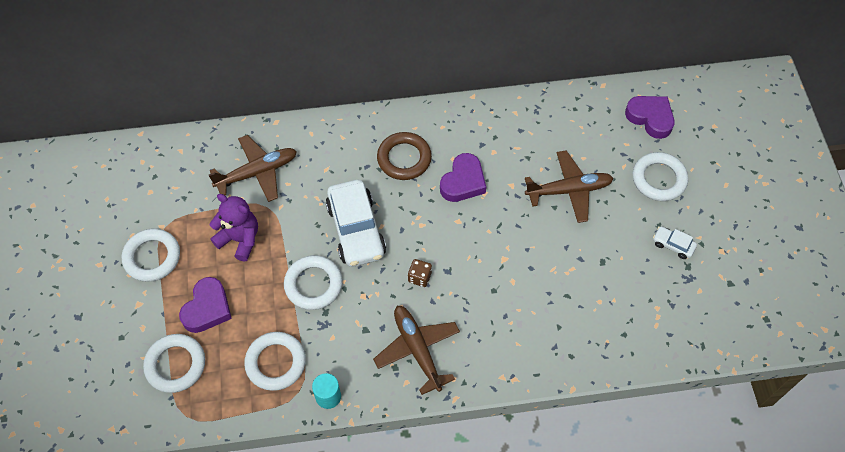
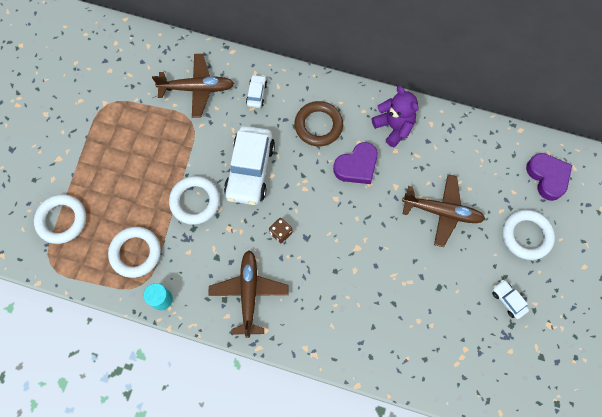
camera: 25 degrees right, 10 degrees up
(152, 257) = (86, 125): white ring -> none
(207, 308) = (106, 185): purple heart -> none
(240, 239) = (157, 139): purple teddy bear -> purple teddy bear (394, 127)
(324, 153) = (256, 94): none -> white car

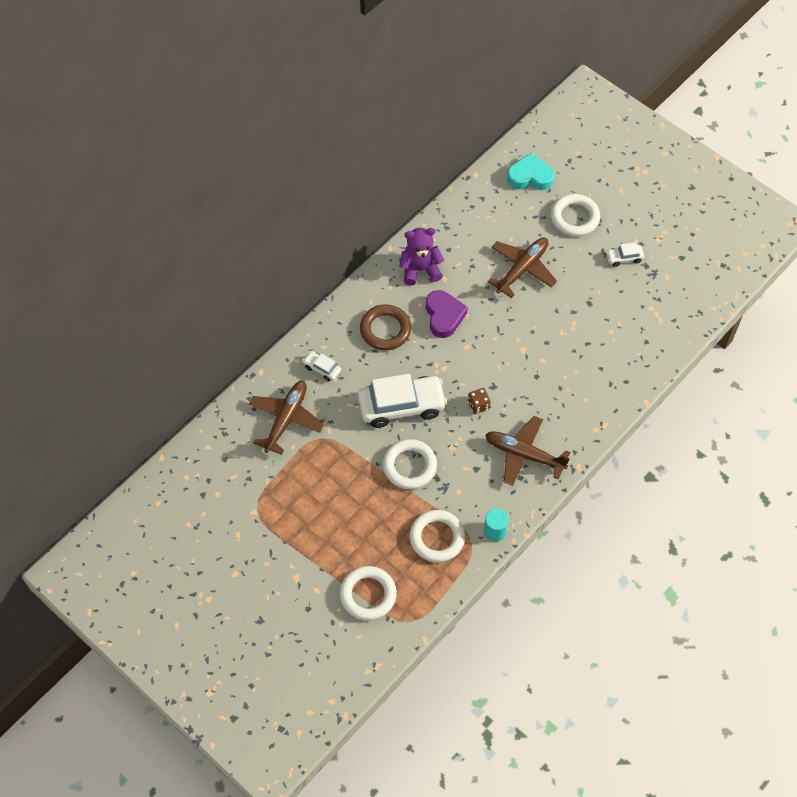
camera: 65 degrees left, 10 degrees down
(250, 170) = (401, 406): white car -> white car turned 45 degrees counterclockwise
(547, 177) = (530, 177): purple heart -> turquoise heart

